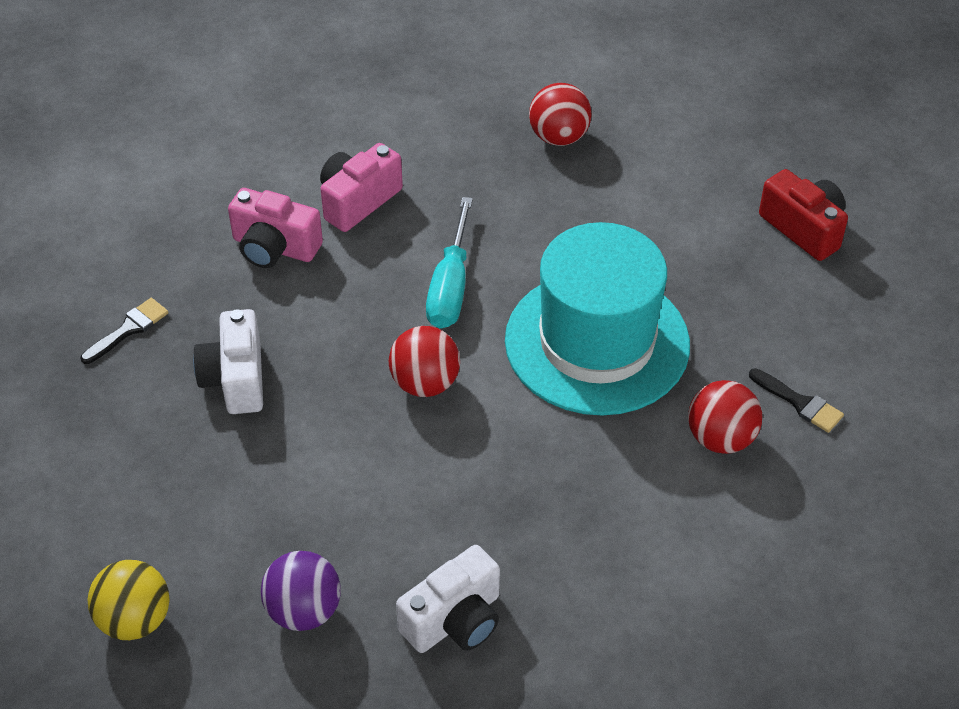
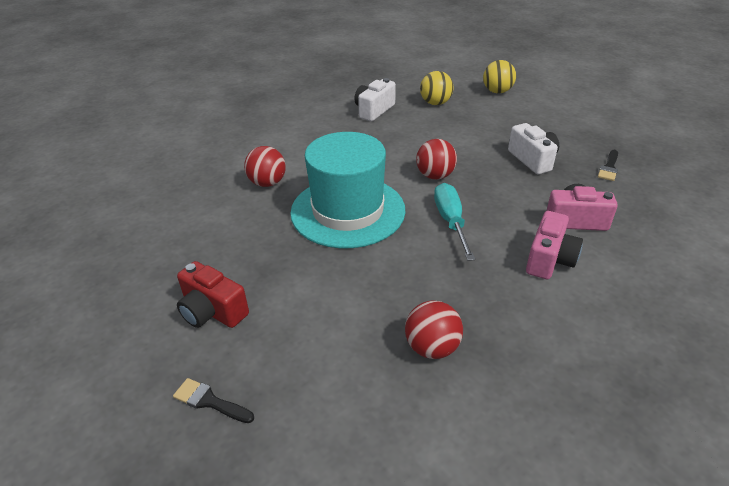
camera: 165 degrees right, 10 degrees down
(304, 610) = (435, 103): purple ball -> yellow ball
(800, 403) = (222, 205): black brush -> black brush (209, 401)

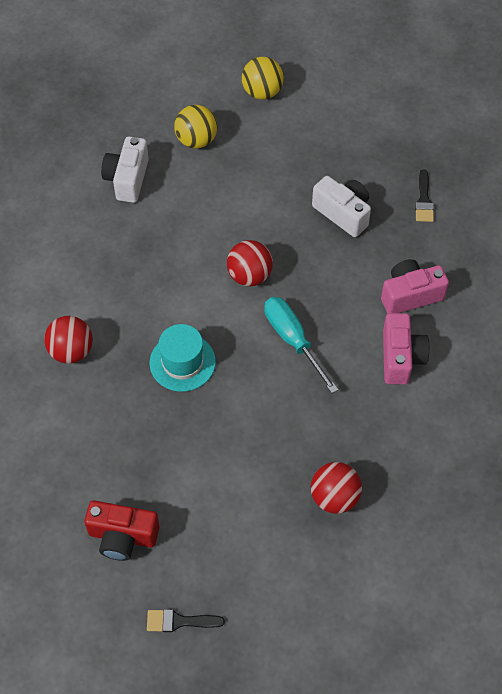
camera: 25 degrees left, 20 degrees up
(348, 211) = (182, 362): turquoise hat -> turquoise hat, size x0.52

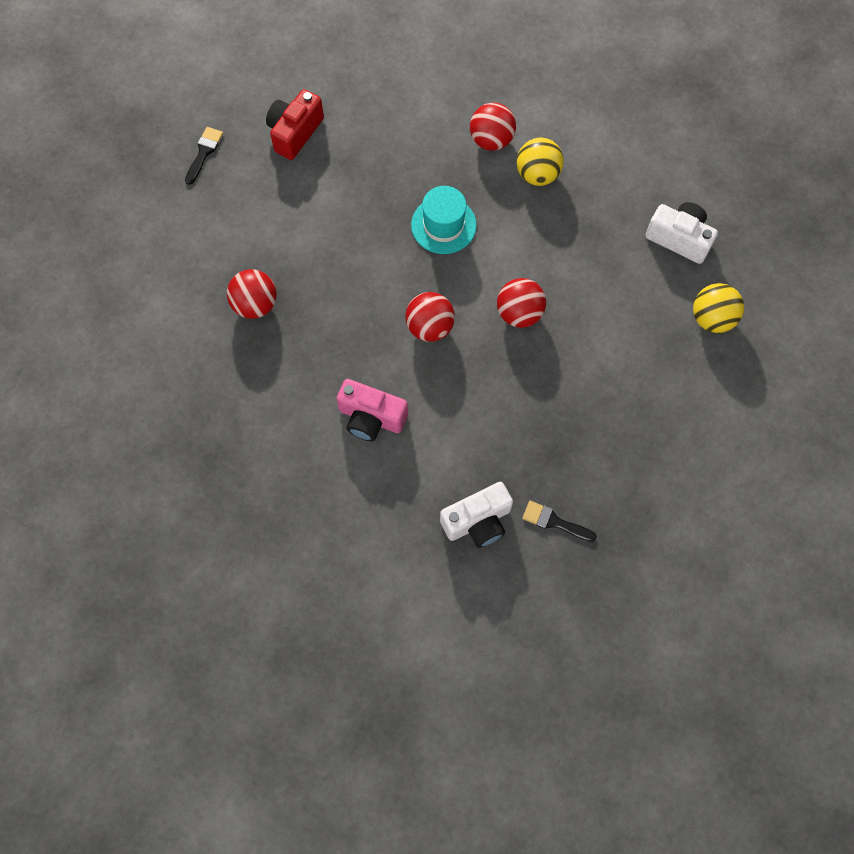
camera: 110 degrees right, 10 degrees up
(262, 92) = (763, 407): yellow ball -> yellow ball (537, 174)
(293, 340) = (430, 327): turquoise screwdriver -> red ball
(343, 213) = (565, 430): white camera -> white camera (478, 521)
(410, 295) = (439, 456): pink camera -> none

